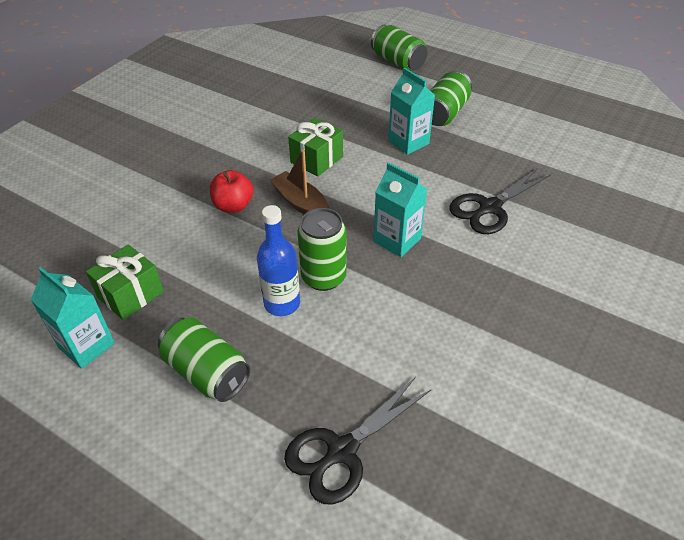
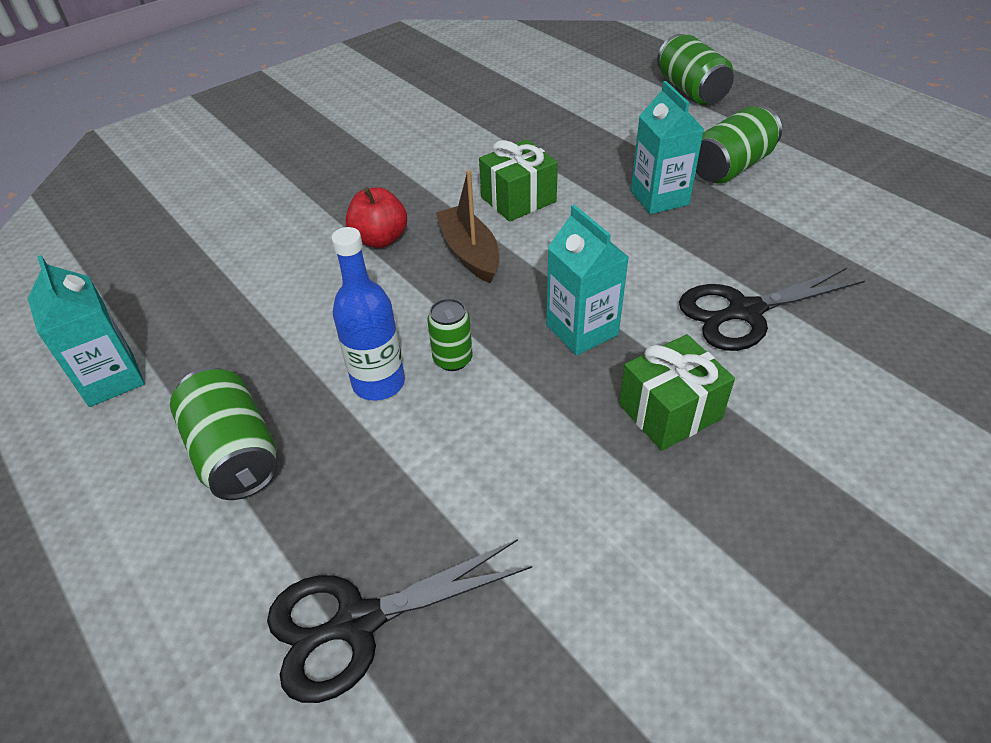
camera: 20 degrees right, 0 degrees up
(130, 294) = (196, 326): green gift -> green gift (670, 411)
(323, 277) = (453, 359): green can -> green can, size x0.59

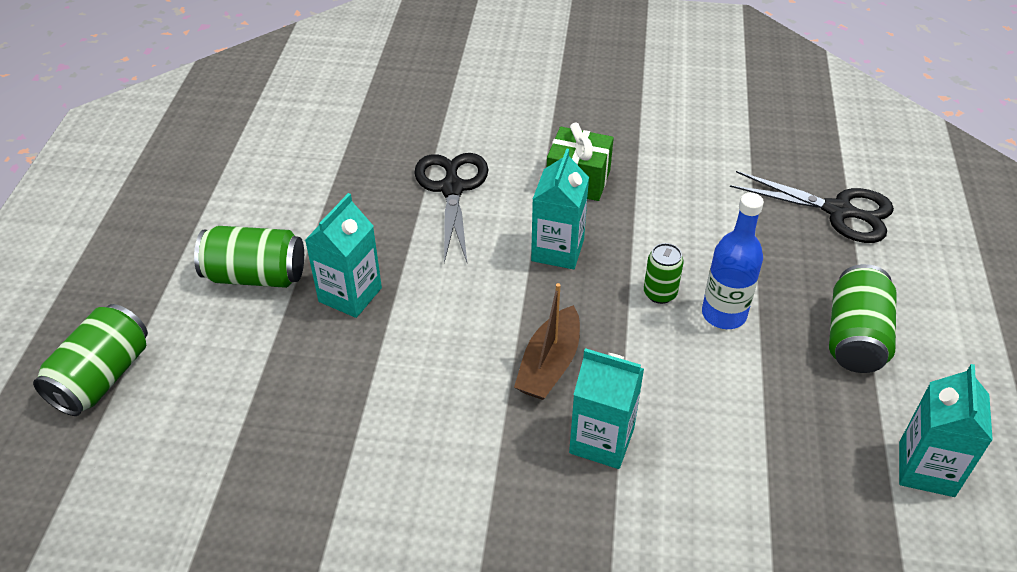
camera: 135 degrees left, 0 degrees up
(380, 239) = (601, 440): red apple -> turquoise carton
(518, 199) = (443, 385): green gift -> none
(745, 312) = (452, 189): black scissors -> black scissors turned 120 degrees counterclockwise

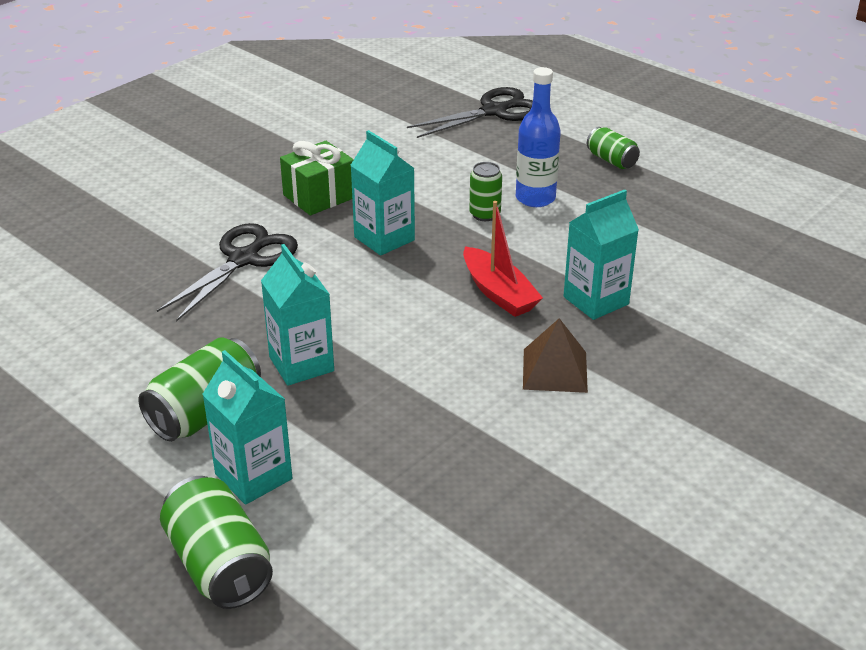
camera: 55 degrees left, 10 degrees down
(452, 189) = (243, 259): black scissors -> black scissors turned 90 degrees clockwise
(470, 461) = (554, 370): none -> brown pyramid
(549, 364) = (499, 293): brown boat -> red boat
(855, 337) = (611, 160): green can -> green can, size x0.59
(926, 469) = (739, 188): turquoise carton -> turquoise carton (253, 476)

